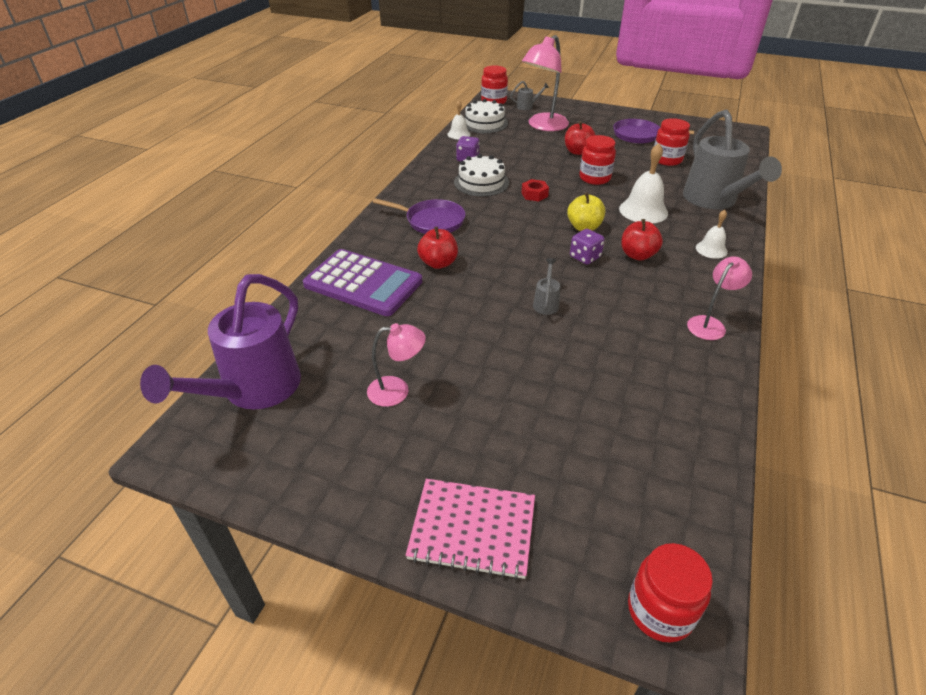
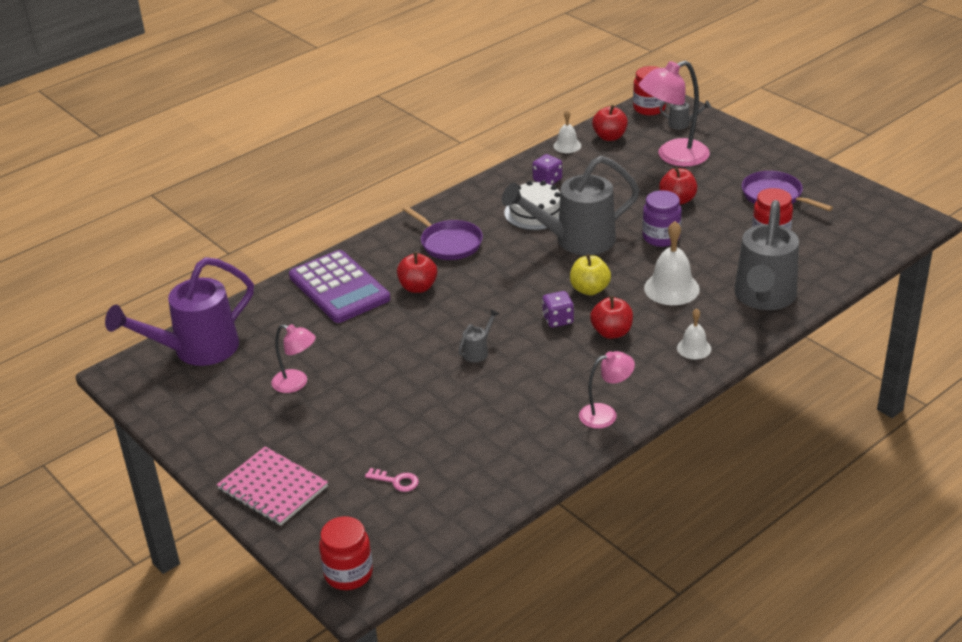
camera: 30 degrees right, 5 degrees down
(484, 123) = (609, 137): white cake -> red apple
(534, 194) = (576, 240): red nut -> grey watering can
(594, 178) = (661, 237): red jar -> purple jar
(598, 463) = (396, 481): none -> pink key

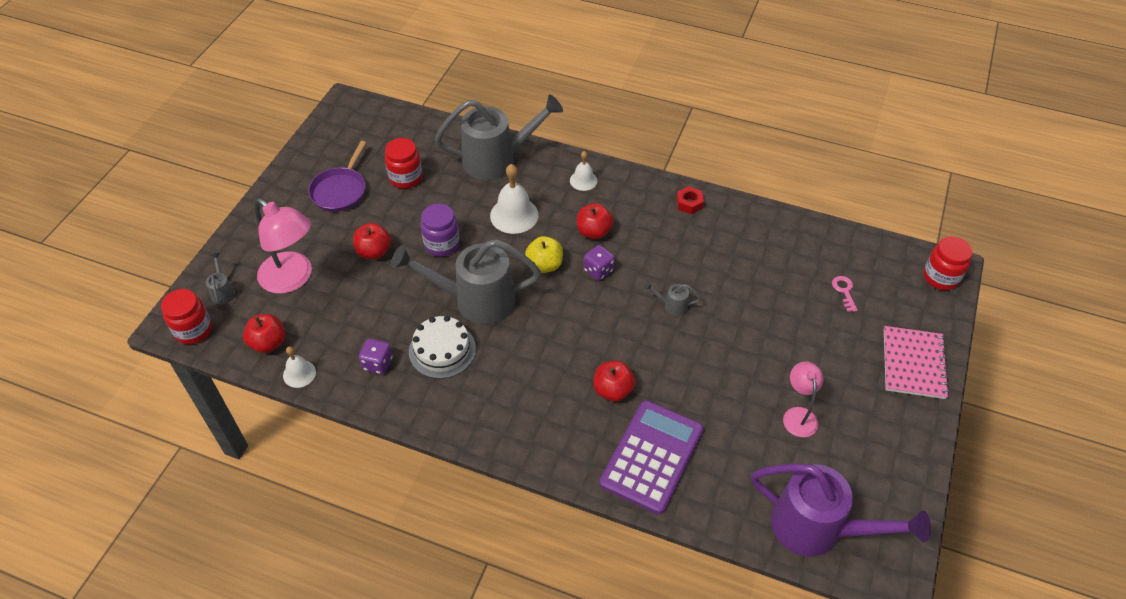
camera: 120 degrees left, 15 degrees up
(449, 243) = (529, 399): purple pan -> none
(576, 240) = (475, 301): grey watering can -> grey watering can turned 135 degrees clockwise
(605, 414) = (689, 204): pink lamp -> red nut

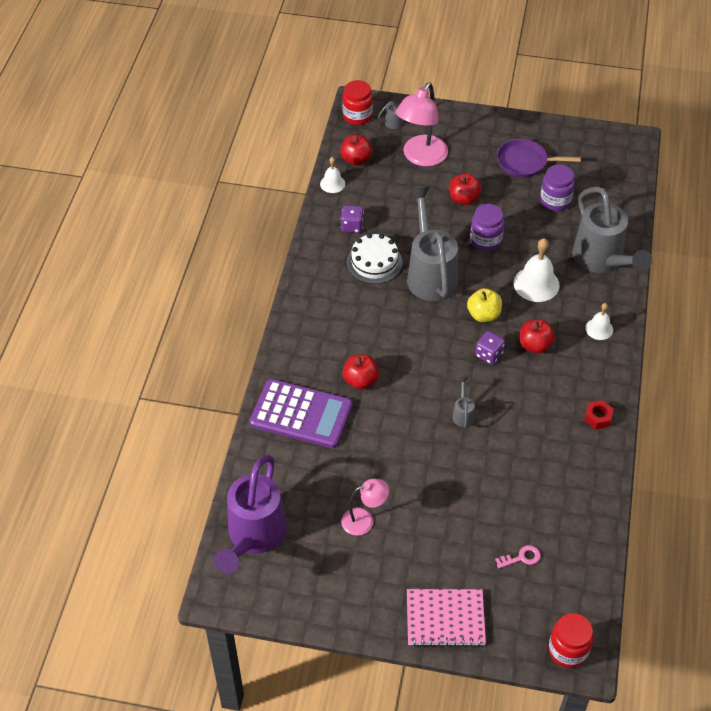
camera: 80 degrees right, 0 degrees up
(406, 178) = (555, 201): red jar -> purple jar

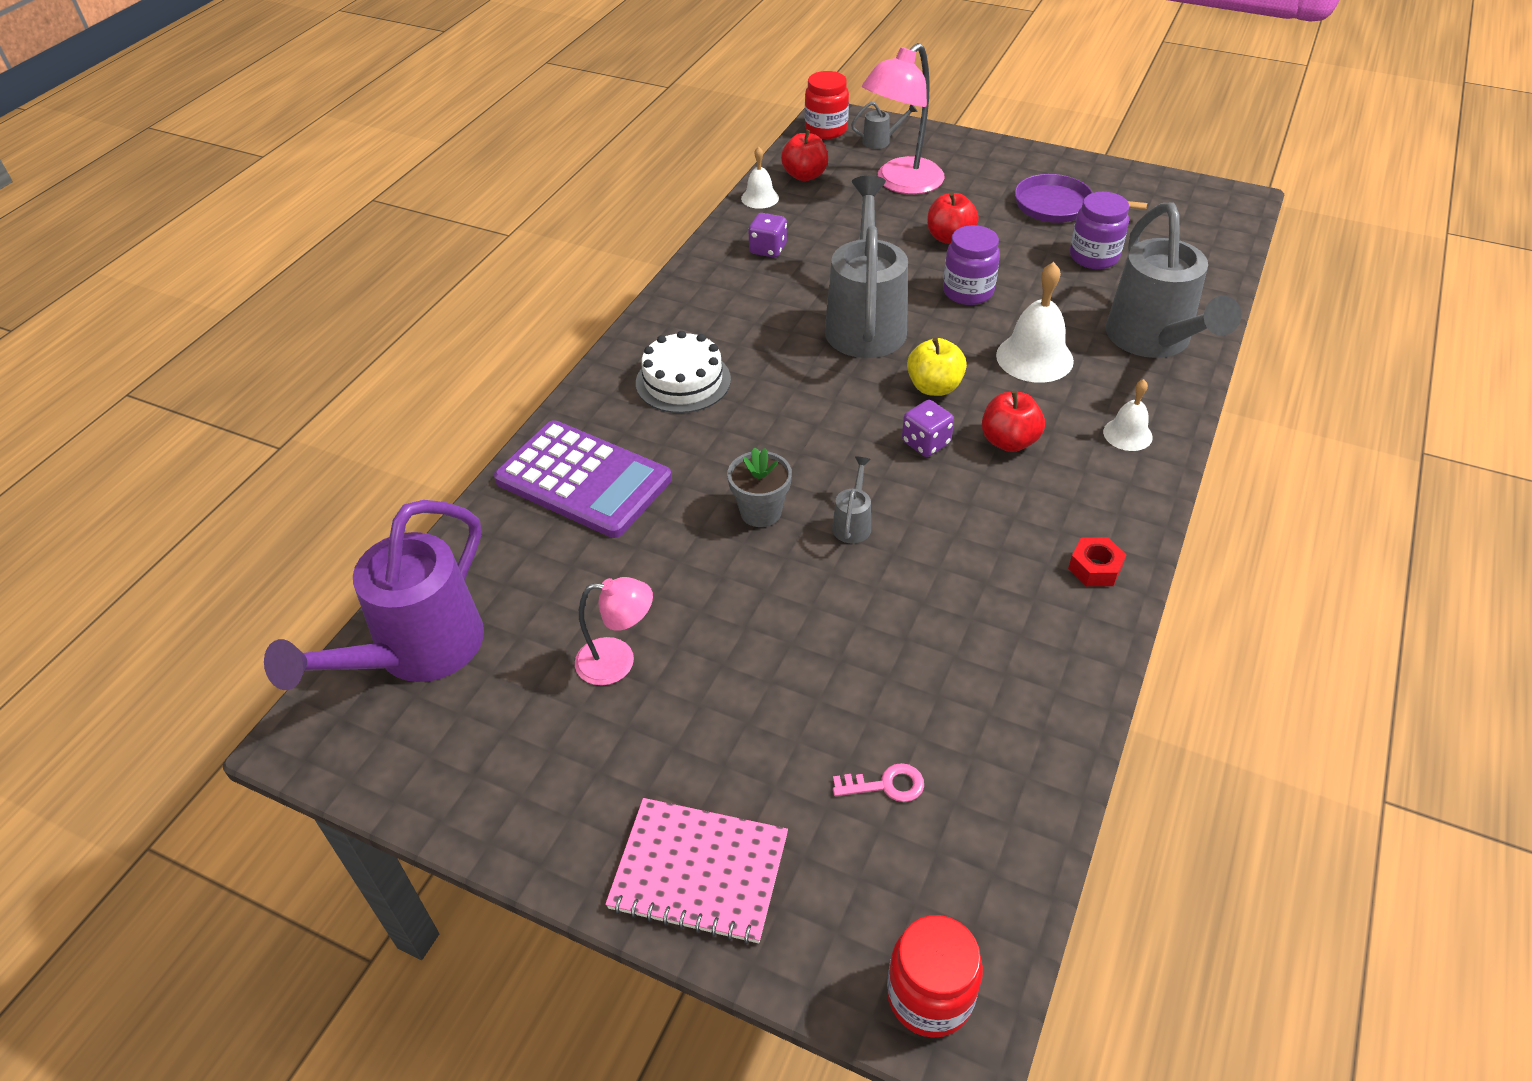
camera: 15 degrees right, 5 degrees down
(360, 380) = (699, 447): red apple -> none
(374, 262) = (784, 296): white cake -> white cake (683, 381)
(410, 416) = (760, 512): none -> grey flower pot

